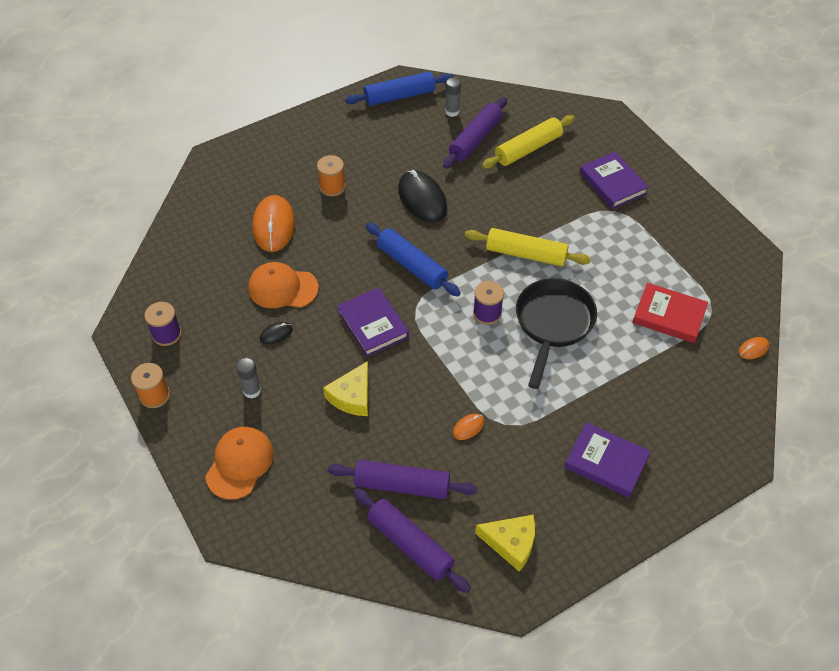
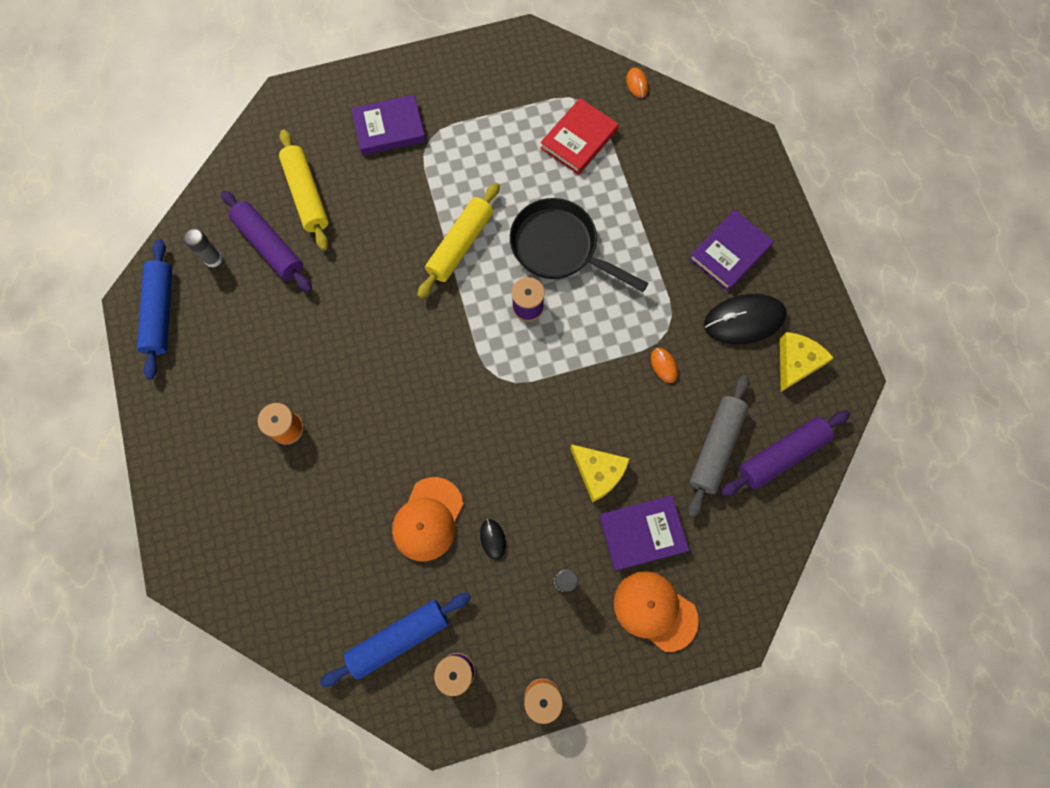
camera: 75 degrees left, 20 degrees up
(273, 226) = (327, 512): orange mouse -> none
(373, 324) = (509, 429): purple book -> purple book (642, 533)
(402, 485) = (715, 447): purple rolling pin -> grey rolling pin
(412, 265) = (439, 367): blue rolling pin -> blue rolling pin (399, 638)
(422, 199) = (343, 330): black mouse -> black mouse (744, 320)

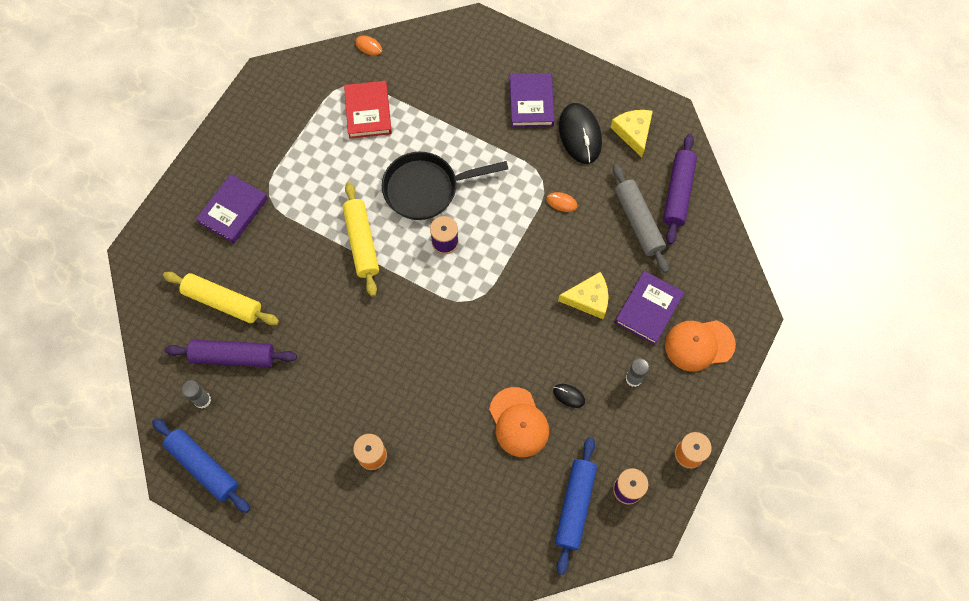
camera: 45 degrees left, 5 degrees down
(744, 320) = (580, 134): black mouse -> black mouse turned 45 degrees counterclockwise

